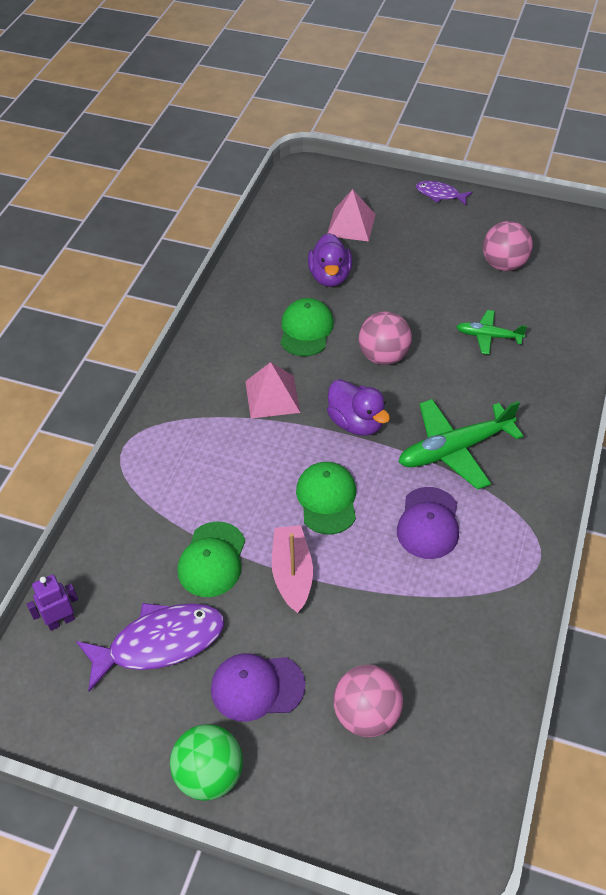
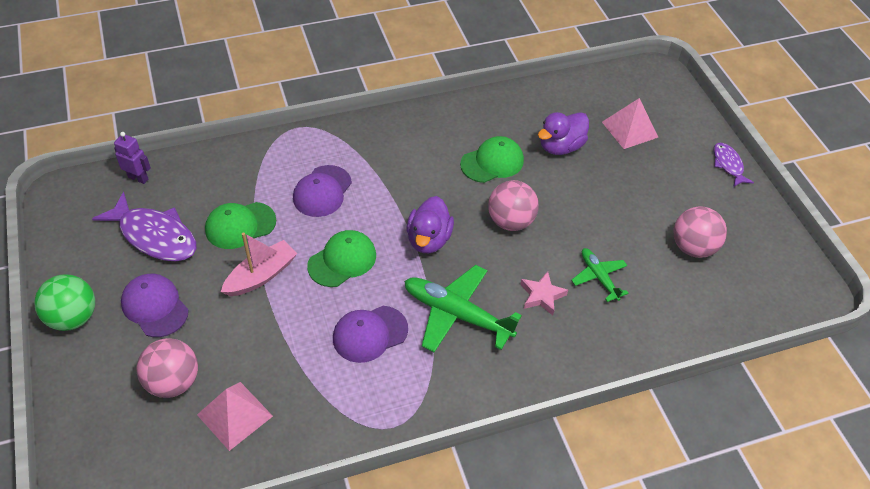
camera: 50 degrees right, 0 degrees up
(227, 470) = (322, 191): none -> purple cap
(272, 396) = (410, 178): pink pyramid -> pink pyramid (234, 415)
(479, 382) = (542, 296): none -> pink star

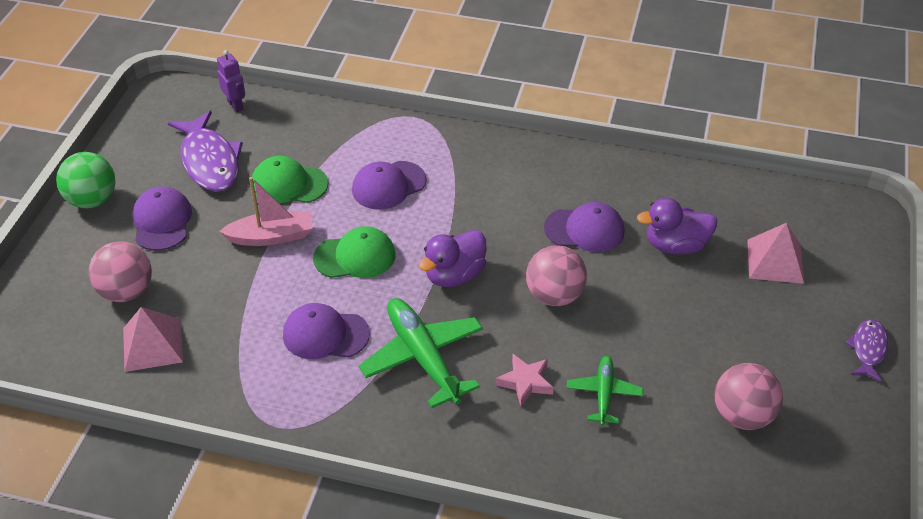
camera: 35 degrees right, 5 degrees down
(492, 162) = (584, 230): green cap -> purple cap

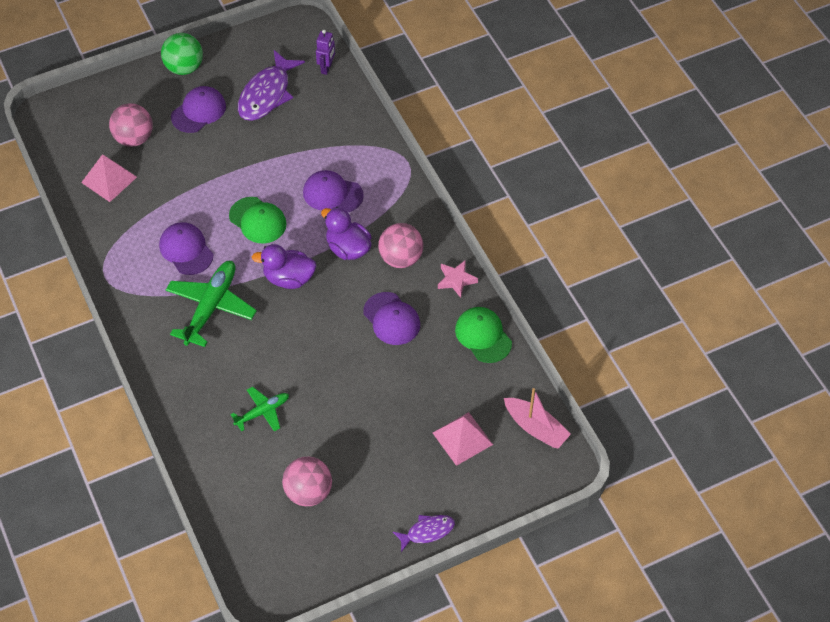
camera: 50 degrees right, 10 degrees up
(271, 236) = (235, 169): pink boat -> pink boat (535, 428)
(289, 184) = (285, 145): green cap -> green cap (483, 336)
(525, 382) = (237, 368): pink star -> pink star (456, 280)
(554, 295) = (319, 339): pink ball -> pink ball (401, 258)
(675, 245) = (424, 375): purple duck -> purple duck (348, 248)

